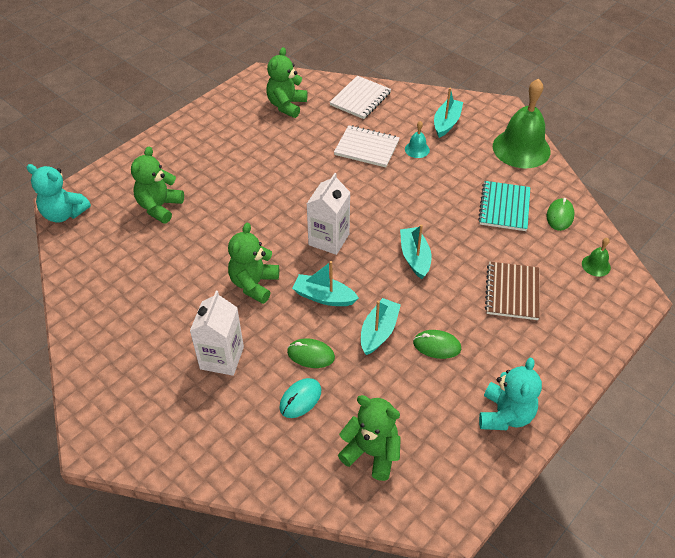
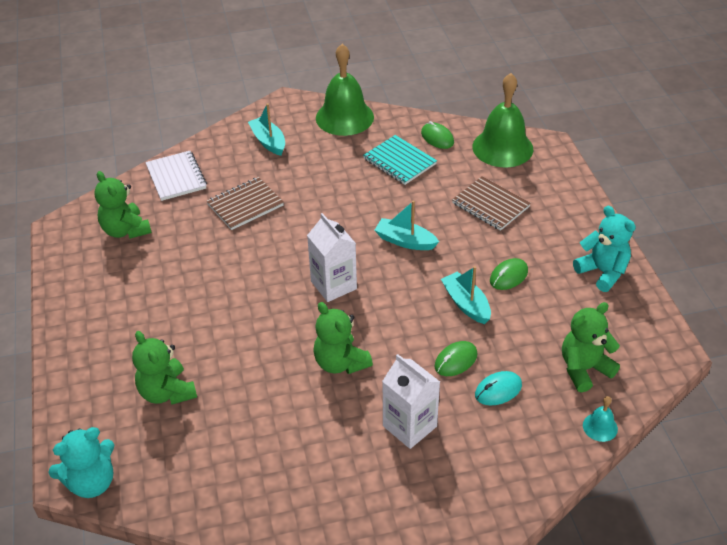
camera: 55 degrees left, 5 degrees down
(300, 399) = (498, 390): turquoise mouse -> turquoise mouse turned 75 degrees clockwise
(324, 297) = (398, 321): turquoise boat -> none
(366, 148) = (245, 205): white notebook -> brown notebook
(417, 149) = (281, 175): turquoise bell -> turquoise bell (600, 427)
(596, 265) = (502, 147): green bell -> green bell, size x2.31

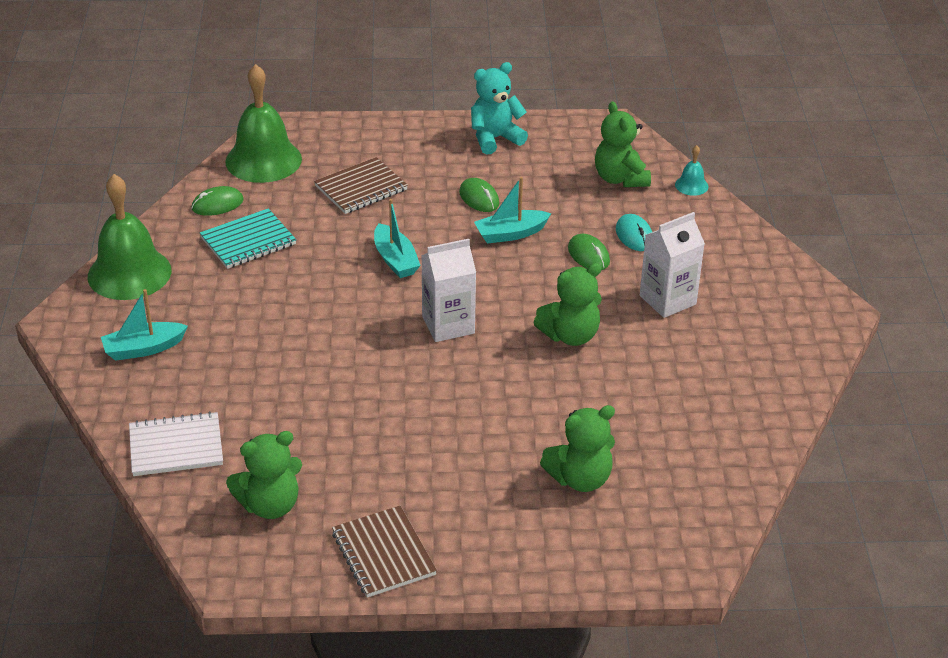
camera: 80 degrees left, 5 degrees down
(91, 482) = (700, 550): turquoise teddy bear -> none
(245, 205) = (270, 383): brown notebook -> brown notebook (383, 554)
(405, 241) = (395, 260): turquoise boat -> turquoise boat turned 60 degrees counterclockwise

